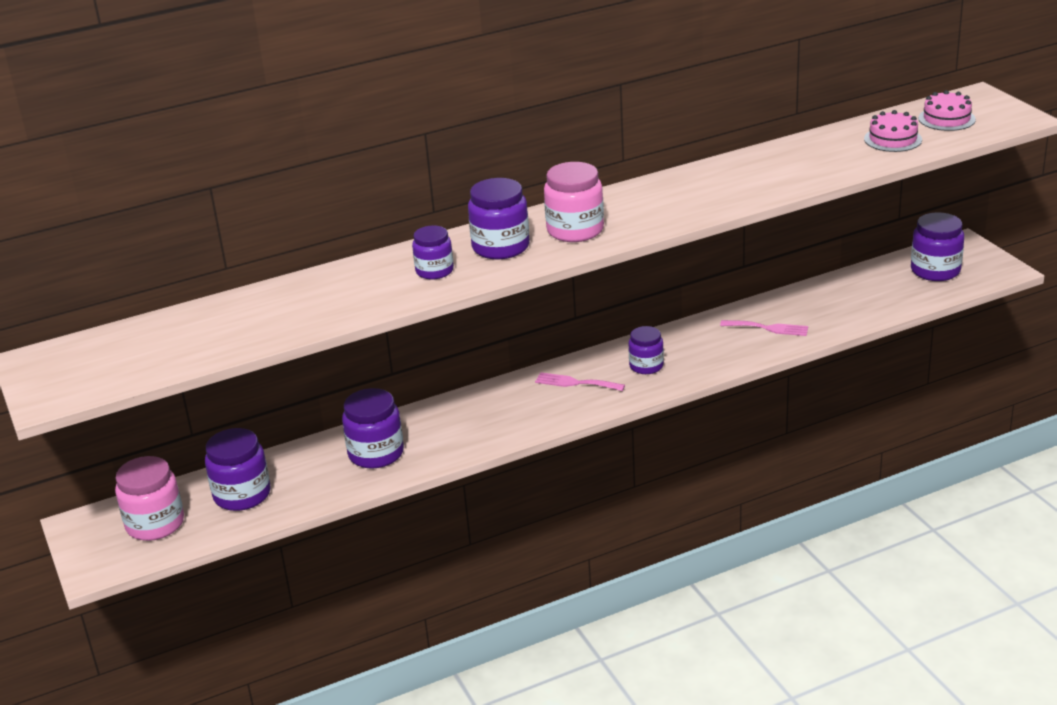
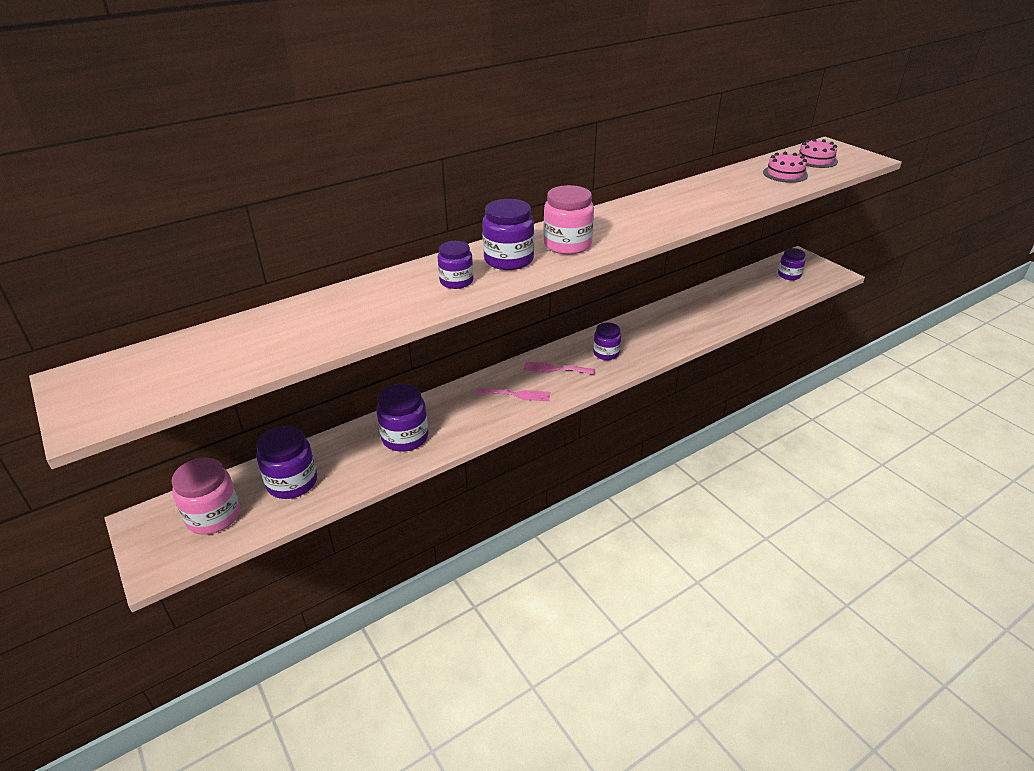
camera: 10 degrees left, 5 degrees up
(768, 328) = (688, 321): pink fork -> pink fork (517, 395)
(935, 270) = (789, 275): purple jar -> purple jar, size x0.65

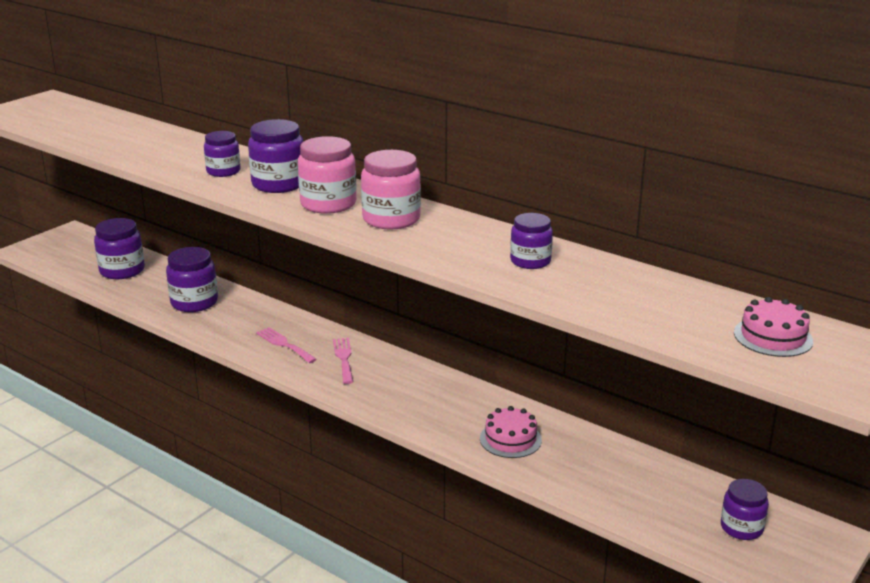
camera: 70 degrees right, 10 degrees down
(214, 516) = (78, 253): pink jar -> pink jar (391, 219)
(517, 395) = (284, 344): pink fork -> pink fork turned 150 degrees clockwise
(606, 353) = (395, 386): purple jar -> purple jar (530, 261)
(785, 174) = (675, 313): pink cake -> pink cake (510, 439)

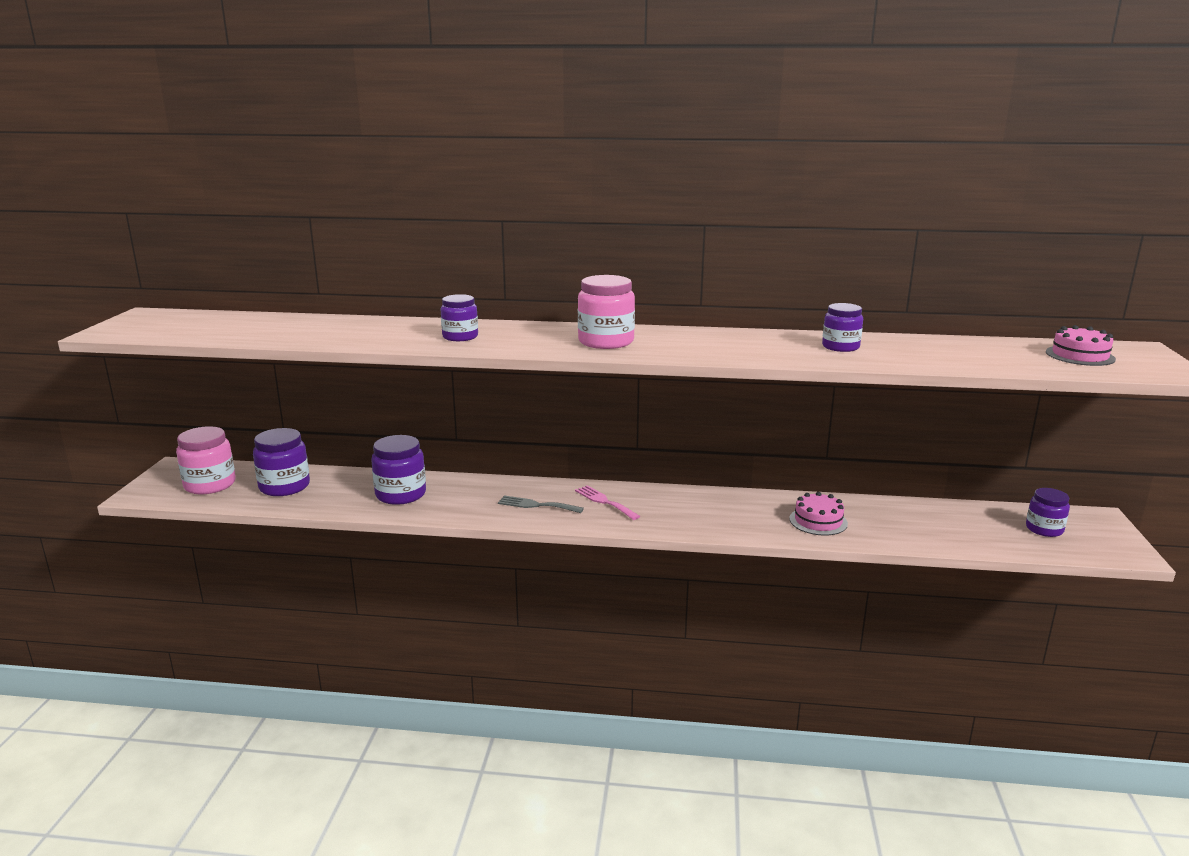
camera: 30 degrees left, 5 degrees down
(278, 184) = (532, 337): purple jar -> none
(284, 344) = (536, 505): pink fork -> grey fork
(391, 219) = (680, 342): pink jar -> pink jar (210, 485)

